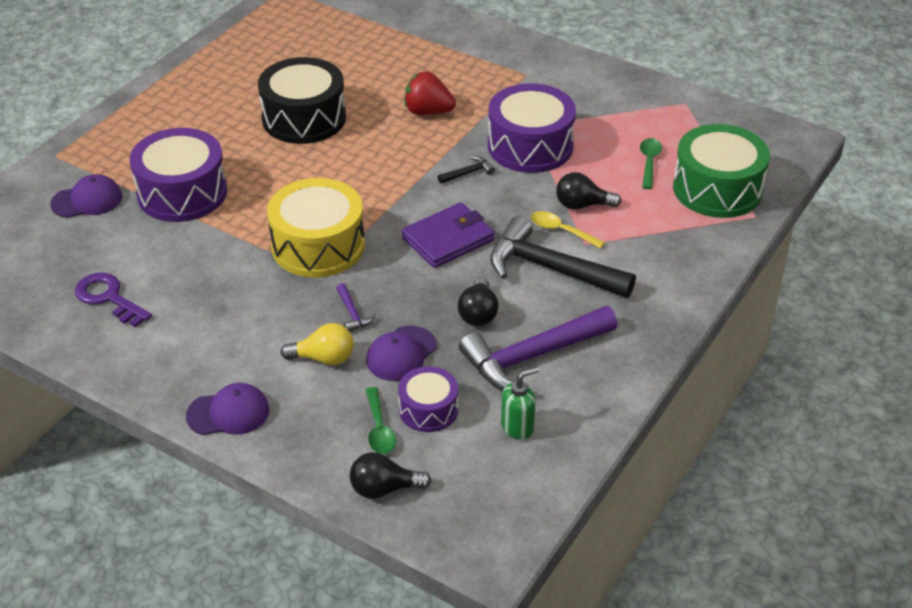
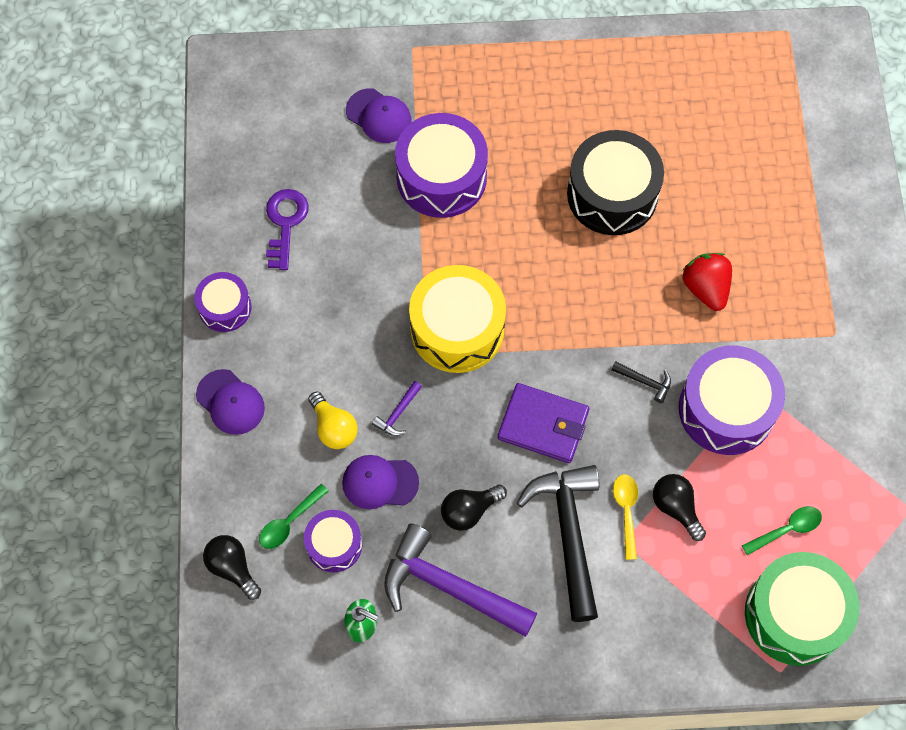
camera: 55 degrees right, 25 degrees up
(137, 373) = (225, 307): none -> purple drum

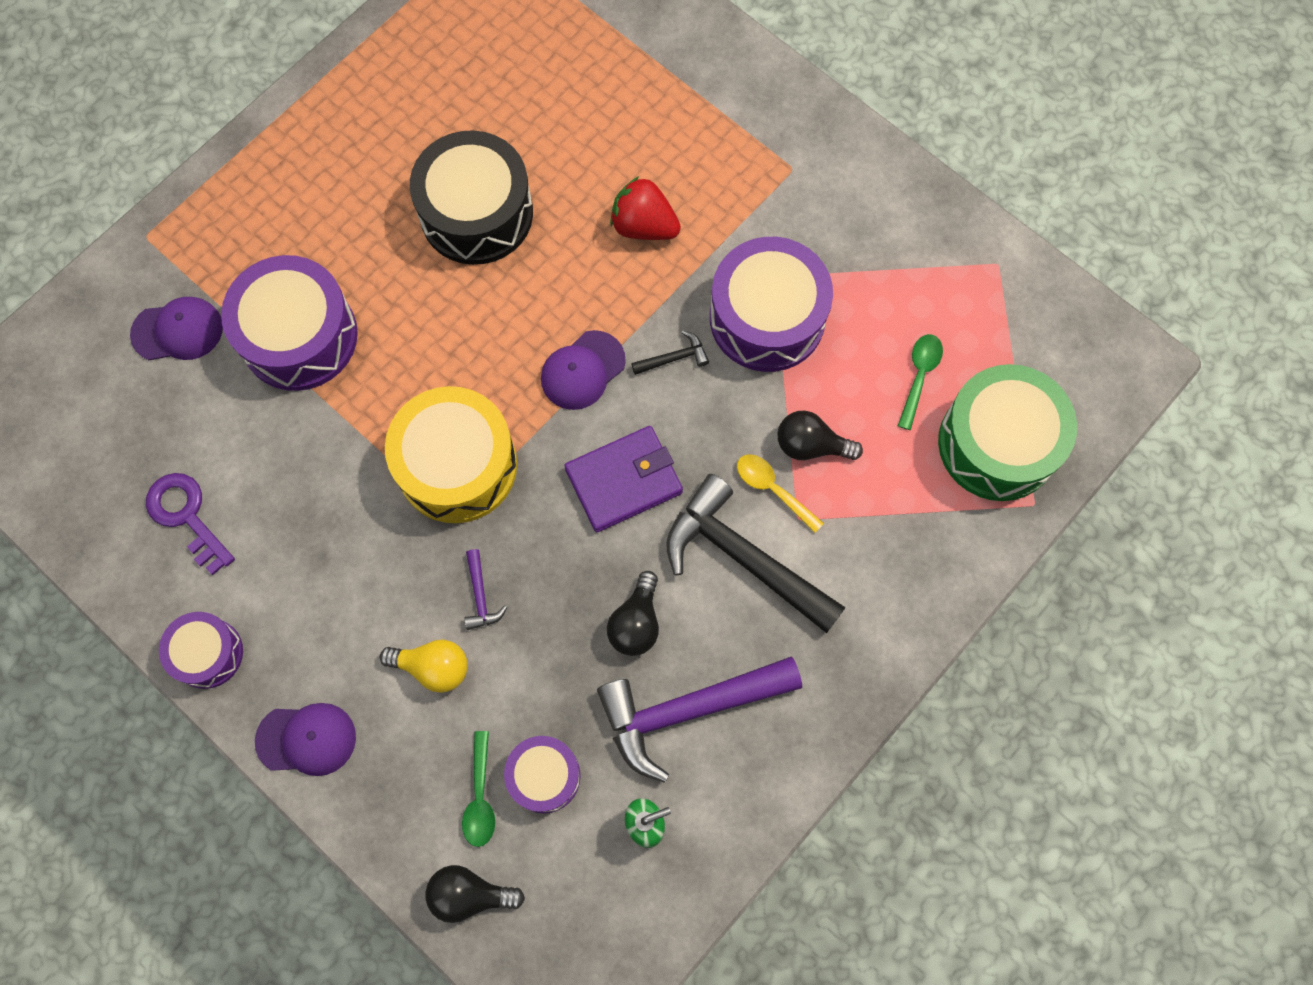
camera: 45 degrees left, 5 degrees up
(379, 482) = (528, 676): purple cap -> purple cap (582, 370)

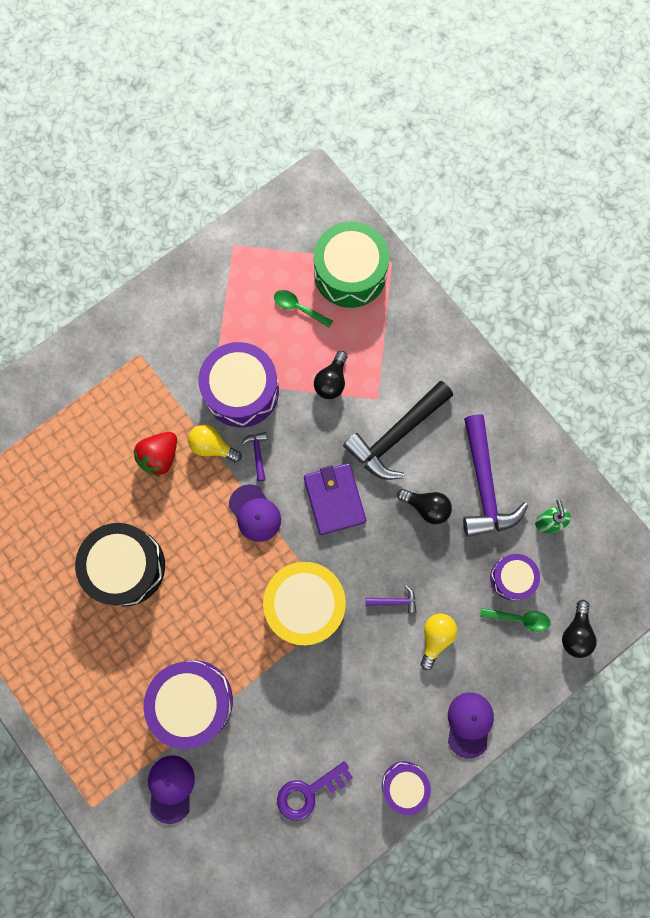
camera: 80 degrees left, 5 degrees up
(673, 293) = (212, 446): none -> yellow light bulb
(674, 358) = (257, 453): black hammer -> purple hammer
(773, 489) = (356, 409): yellow spoon -> none

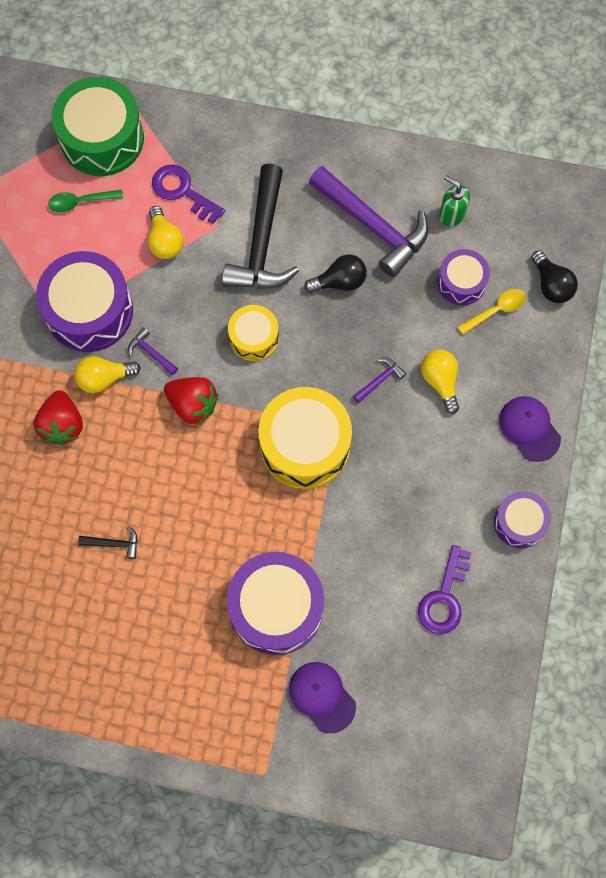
camera: 40 degrees left, 5 degrees down
(126, 566) = (114, 543): black drum -> black hammer
(255, 513) = (193, 405): purple cap -> red strawberry
(331, 381) = (165, 241): black light bulb -> yellow light bulb
(334, 499) = (254, 338): purple wallet -> yellow drum
(373, 354) = (182, 191): none -> purple key
(519, 618) = (496, 310): green spoon -> yellow spoon

